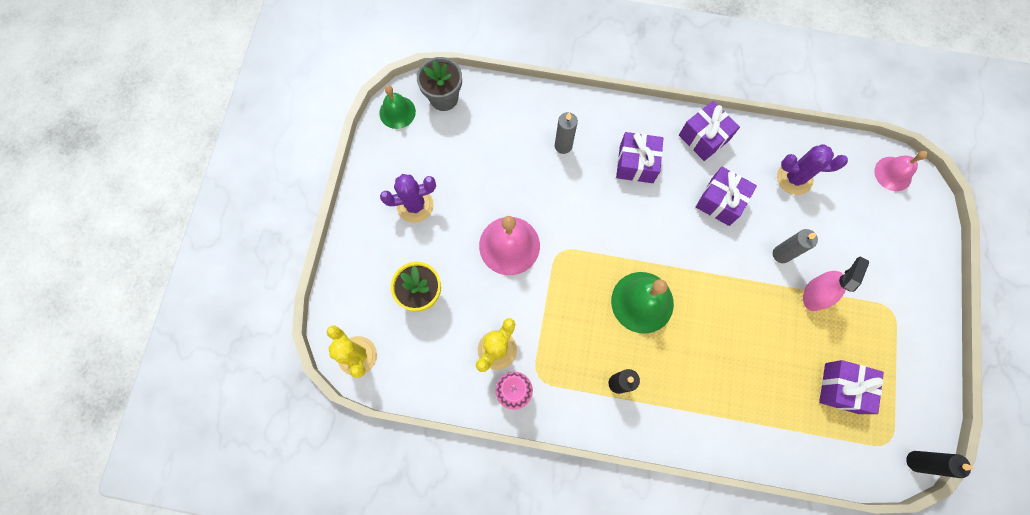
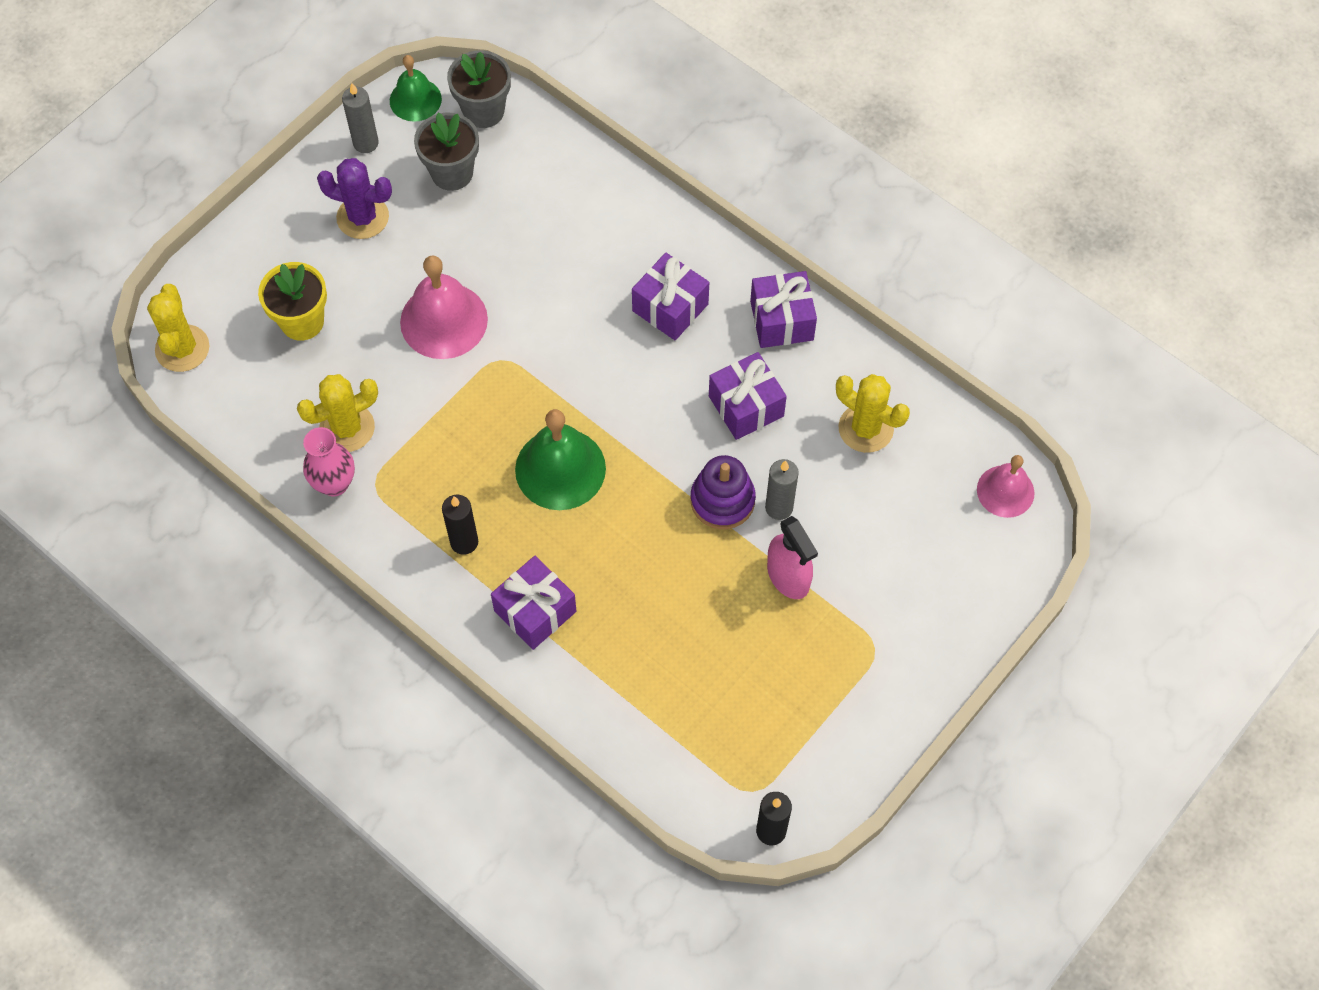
camera: 30 degrees right, 10 degrees down
(451, 147) = (452, 173): none -> grey flower pot
(563, 146) = (592, 240): grey candle -> grey candle (366, 143)
(747, 268) = (722, 500): none -> purple stacking toy
(794, 178) = (865, 428): purple cactus -> yellow cactus
(815, 294) = (788, 576): pink spray bottle -> pink spray bottle turned 90 degrees clockwise
(842, 388) = (739, 699): purple gift -> purple gift (535, 611)

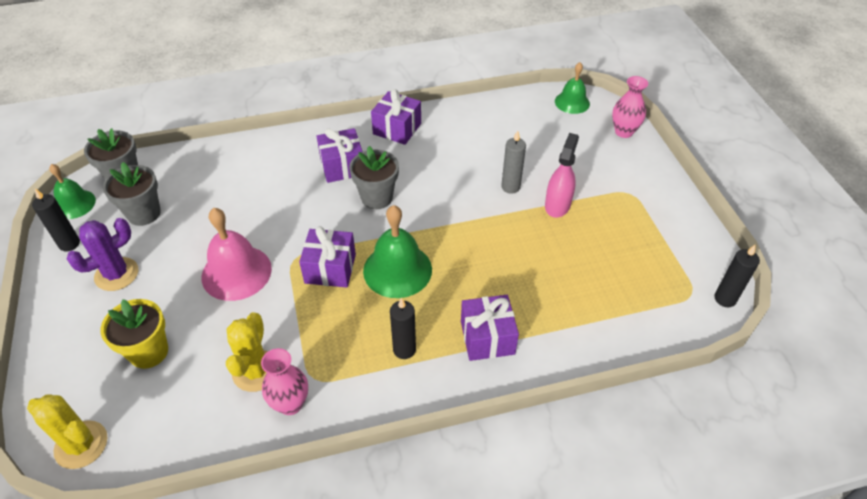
camera: 55 degrees left, 15 degrees down
(366, 143) = (69, 244): grey candle -> black candle
(649, 377) = (377, 198): none -> grey flower pot
(722, 500) = (485, 207): purple stacking toy -> none
(746, 406) = (435, 168): purple gift -> purple gift (330, 268)
(788, 576) = (557, 205): pink spray bottle -> pink spray bottle turned 75 degrees counterclockwise
(865, 428) = (492, 131): yellow cactus -> none
(994, 585) = (624, 132): none -> pink vase
(1005, 491) = (572, 102): pink bell -> green bell

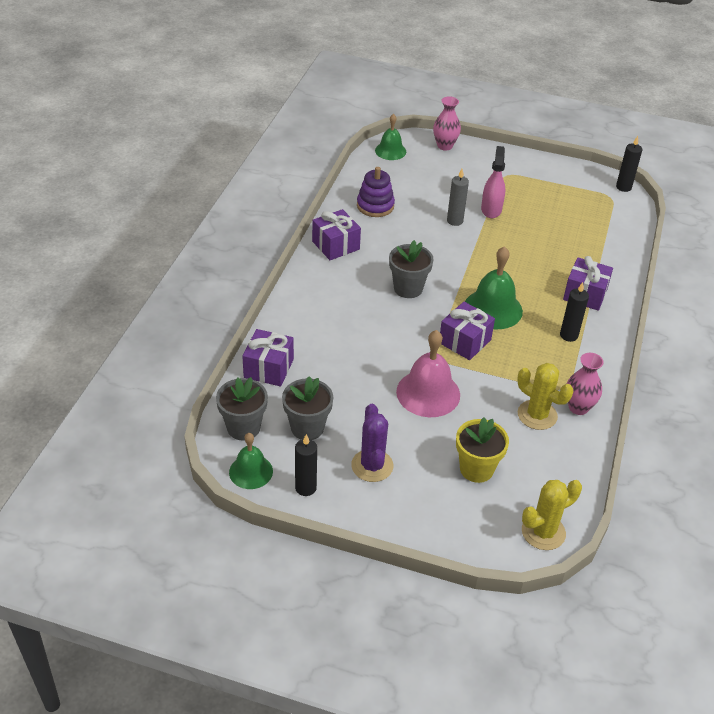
camera: 60 degrees left, 5 degrees down
(342, 166) = (354, 292): purple gift -> purple gift (268, 368)
(478, 128) = (375, 206): none -> purple stacking toy
(557, 205) = (491, 209): pink spray bottle -> pink spray bottle turned 45 degrees clockwise

